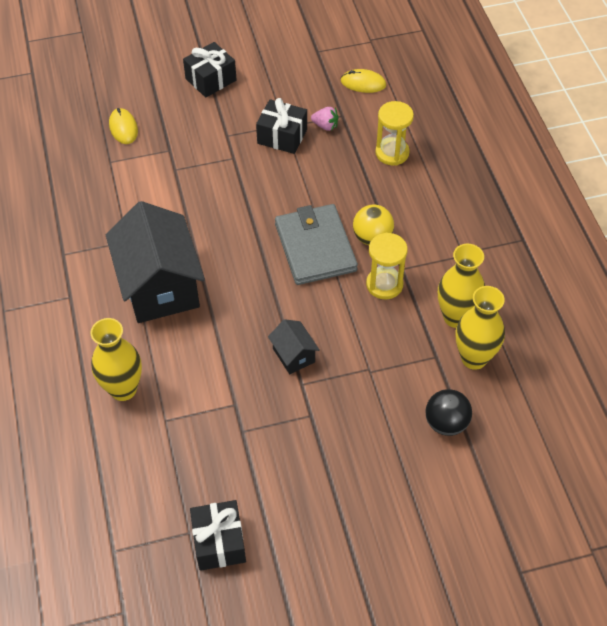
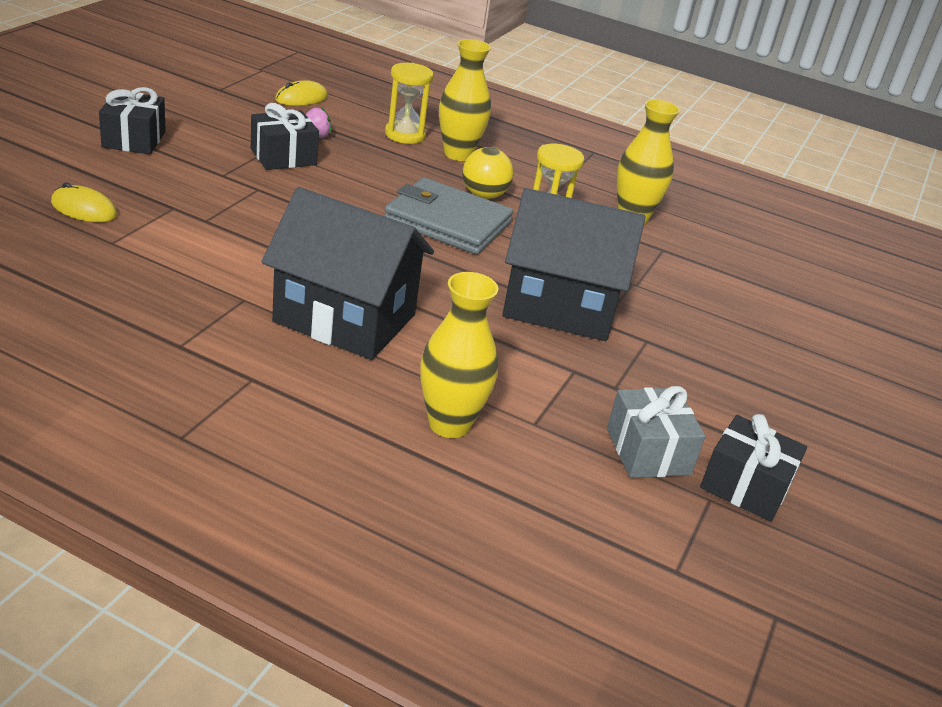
camera: 55 degrees left, 20 degrees down
(199, 481) = (648, 451): none -> grey gift
(294, 355) = (560, 306): black house -> black house, size x2.23
(446, 423) = (743, 287): black ball -> none
(474, 358) = (688, 237): yellow vase -> yellow vase (458, 154)

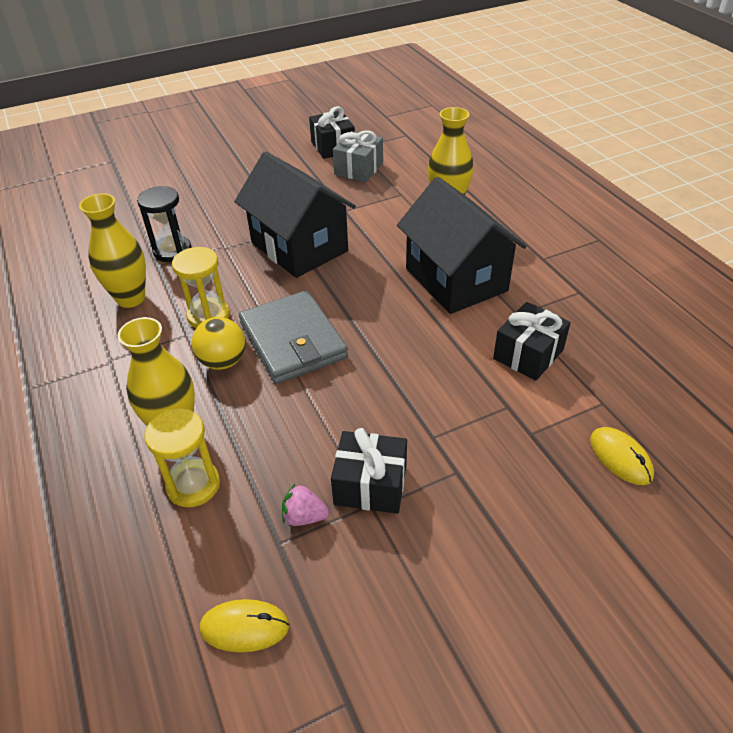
camera: 135 degrees left, 10 degrees up
(134, 139) = (532, 581): black gift -> black gift (528, 354)
(674, 265) = (172, 251): none -> black hourglass

